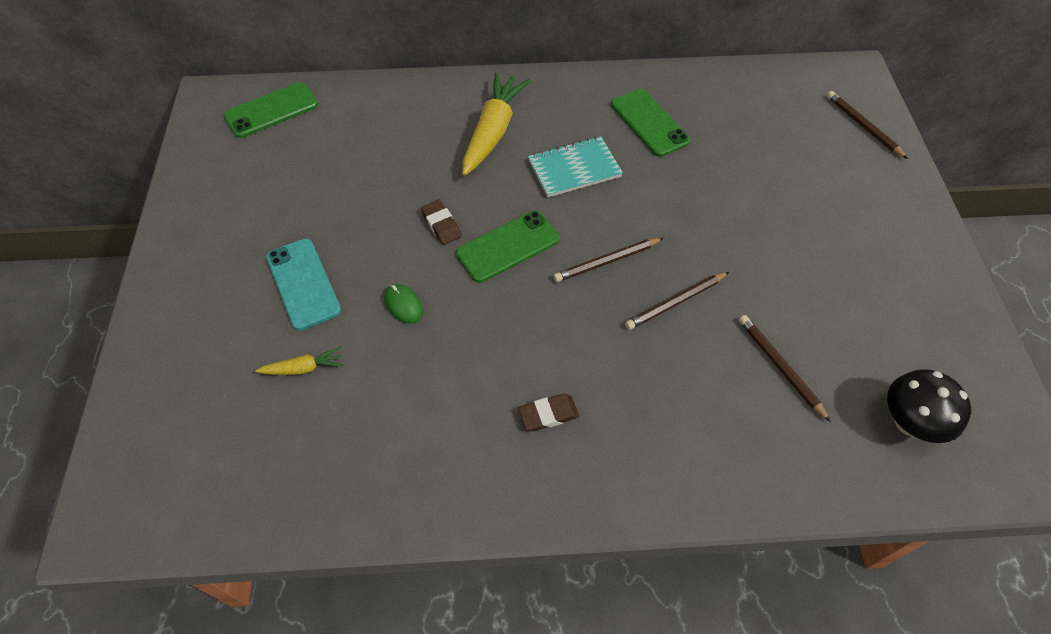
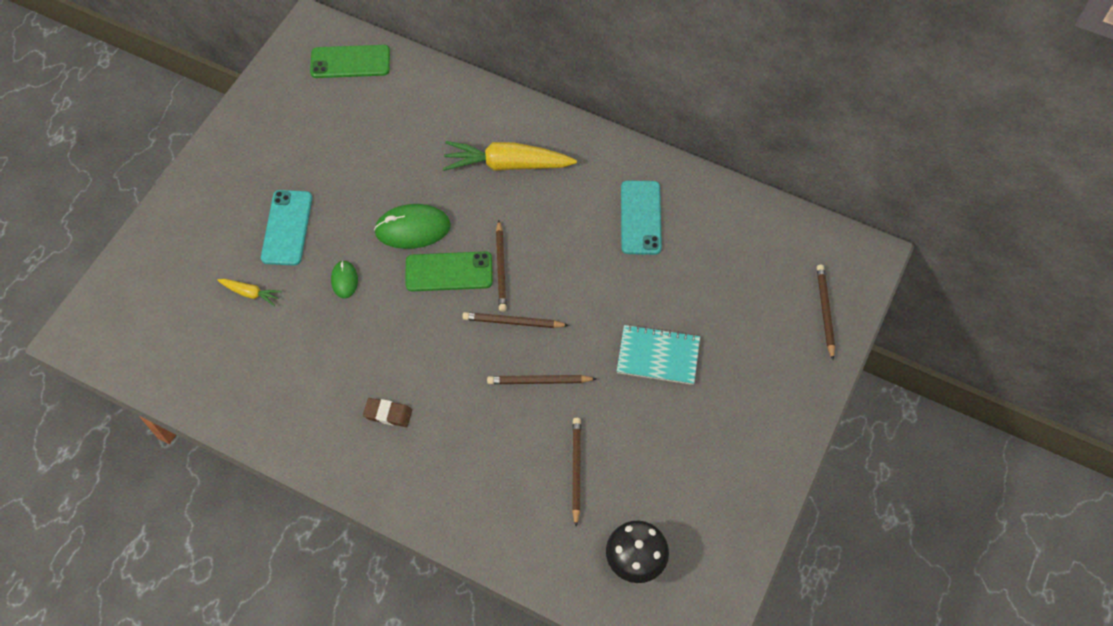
camera: 30 degrees right, 5 degrees up
(441, 225) = (412, 228): brown eraser -> green mouse
(493, 132) = (507, 164): yellow carrot -> yellow carrot turned 135 degrees counterclockwise
(557, 220) = (501, 268): none -> brown pencil
(574, 169) = (547, 230): turquoise notebook -> turquoise notebook (658, 356)
(649, 123) = (641, 217): green phone -> turquoise phone

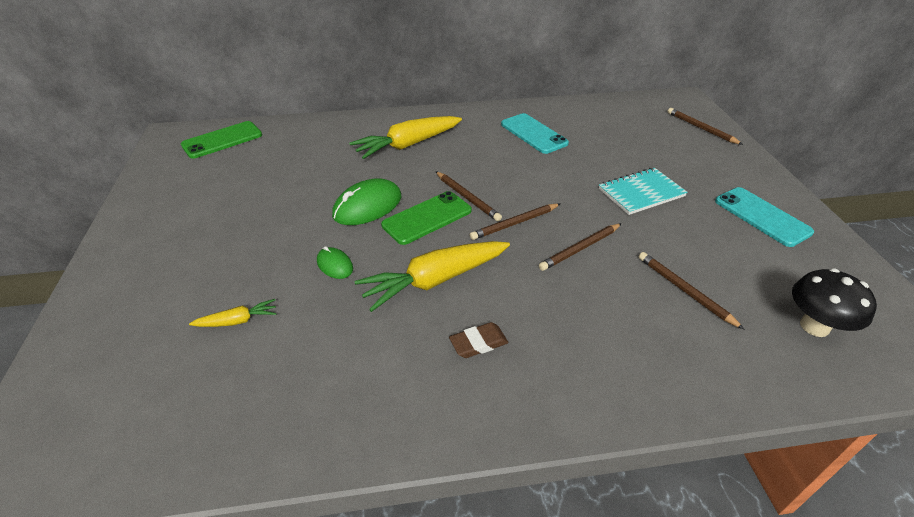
camera: 35 degrees left, 20 degrees down
(287, 228) = (241, 255): turquoise phone -> turquoise phone (761, 216)
(403, 341) = (435, 280): none -> yellow carrot

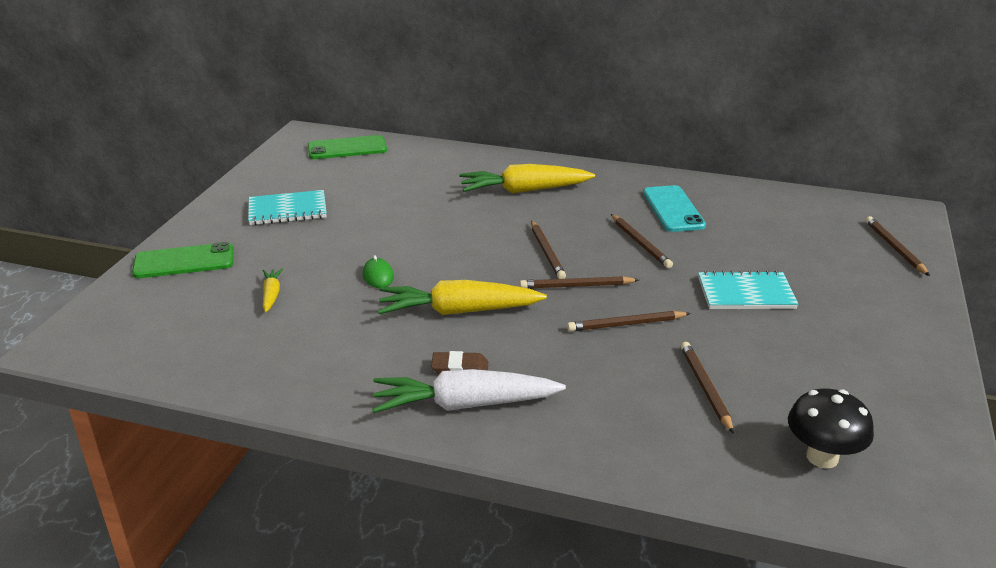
camera: 25 degrees right, 10 degrees down
(199, 218) = (287, 210): none -> turquoise notebook
(237, 321) = (271, 295): yellow carrot -> yellow carrot turned 105 degrees counterclockwise
(367, 206) = (442, 236): green mouse -> none
(427, 218) = (492, 259): green phone -> green phone (184, 261)
(511, 384) = (465, 404): none -> white carrot
(533, 169) = (640, 243): none -> brown pencil
(761, 216) = (873, 351): turquoise phone -> none

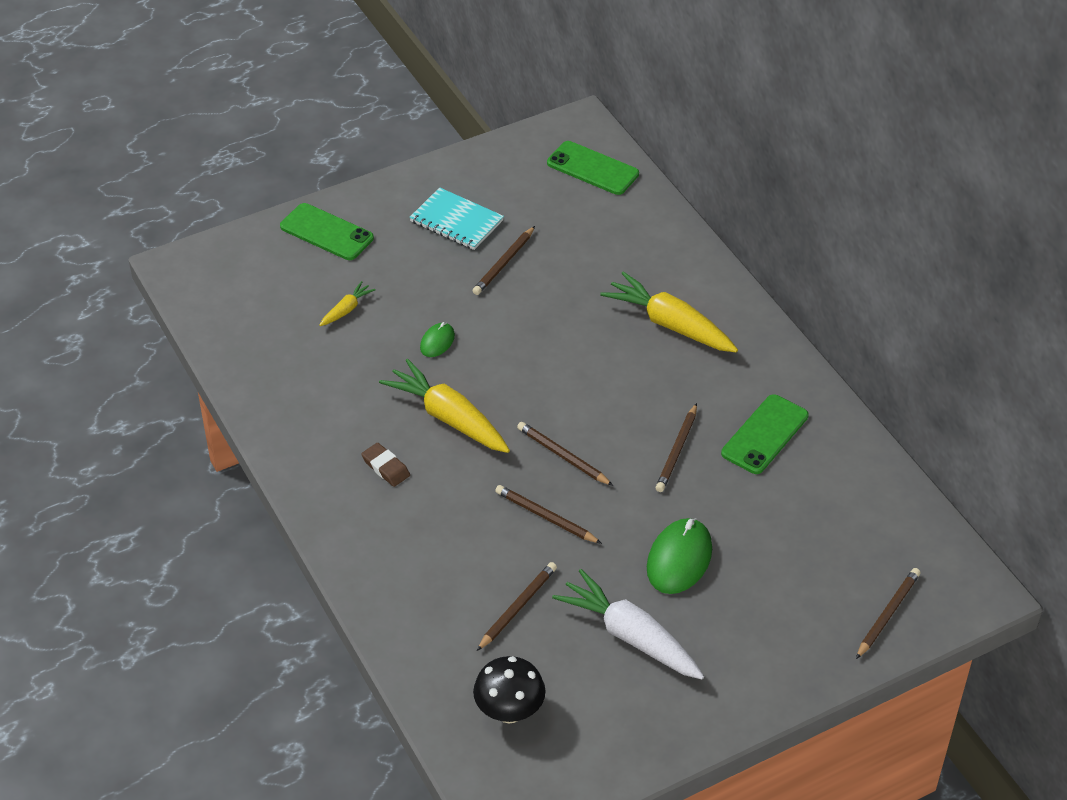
camera: 45 degrees right, 15 degrees up
(465, 404) = (352, 498): white carrot -> white carrot (630, 636)
(546, 252) = (589, 406): brown pencil -> brown pencil (504, 263)
(673, 209) = (765, 435): turquoise phone -> green phone
(746, 293) = (679, 559): turquoise notebook -> green mouse

